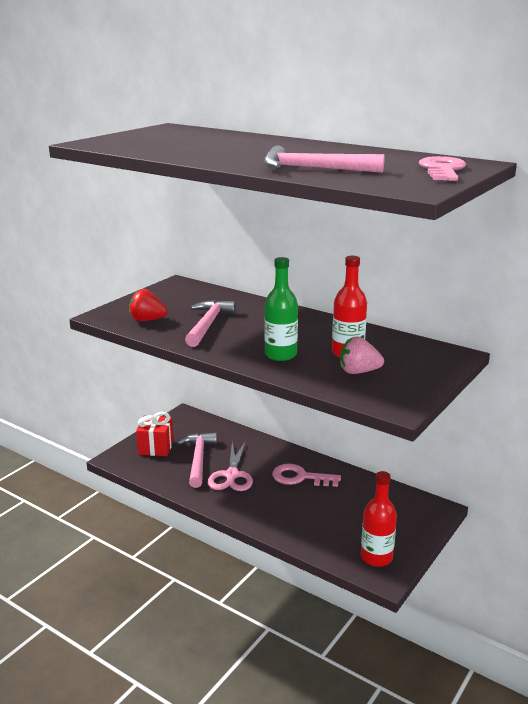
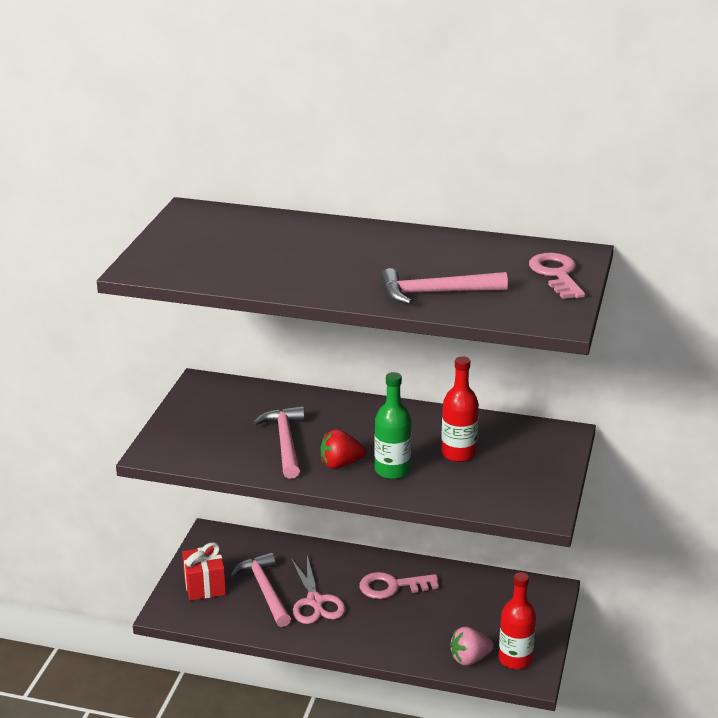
camera: 20 degrees left, 5 degrees up
(147, 320) = (211, 449): red strawberry -> red strawberry (340, 464)
(358, 372) = (483, 477): pink strawberry -> pink strawberry (469, 659)

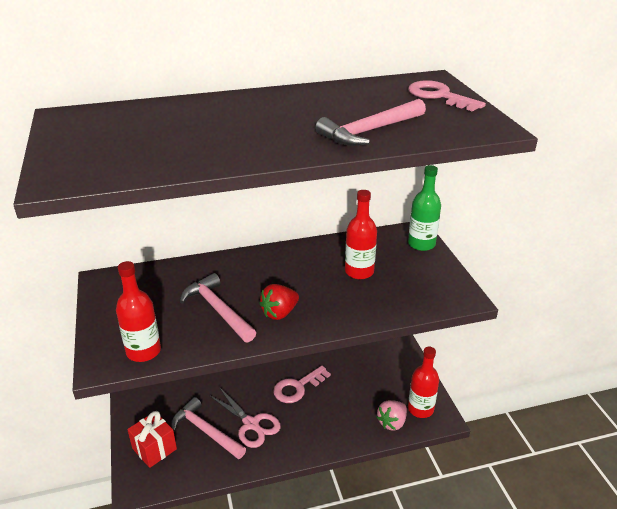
camera: 30 degrees left, 5 degrees up
(193, 455) = (143, 351): none -> red bottle
(392, 470) = (324, 303): green bottle -> green bottle (421, 244)

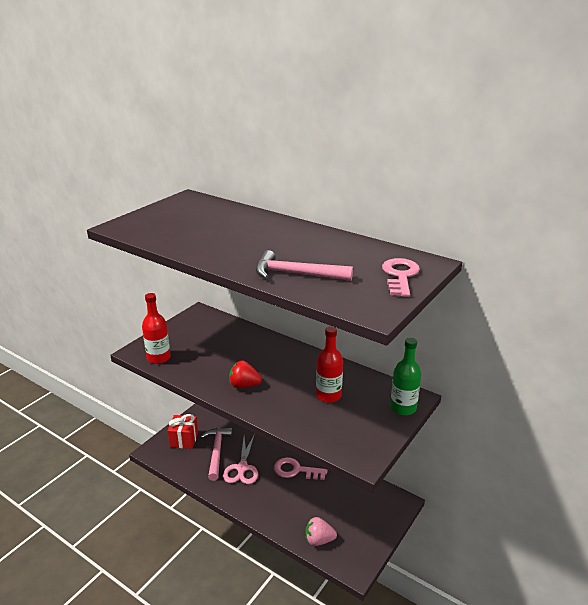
camera: 50 degrees right, 5 degrees down
(218, 310) = (220, 362): pink hammer -> none
(420, 409) = (350, 550): red bottle -> none

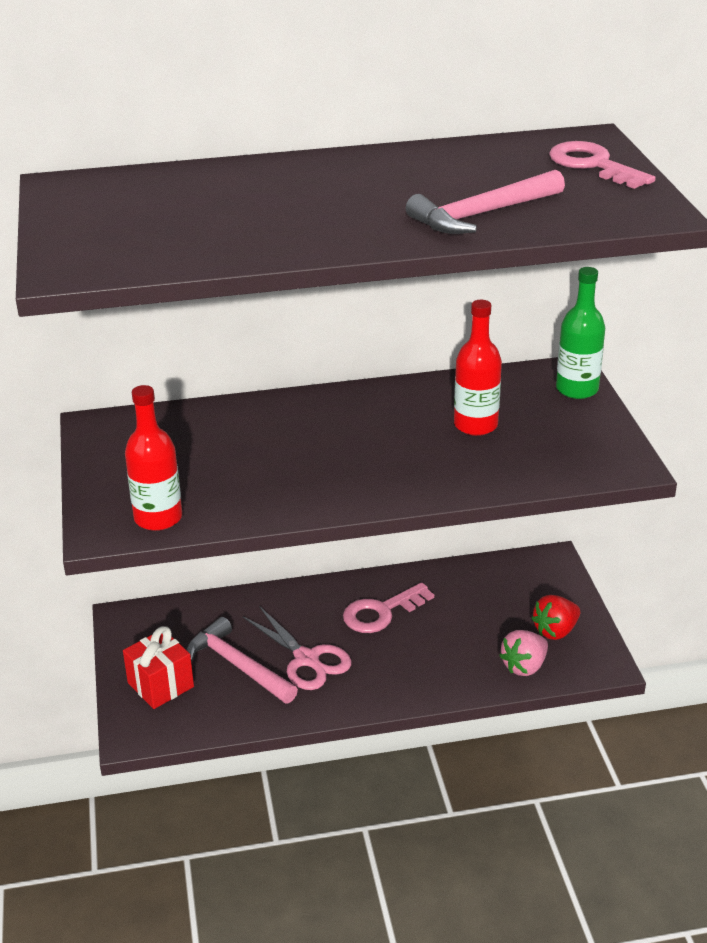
camera: 45 degrees left, 5 degrees up
(244, 385) = (352, 476): red strawberry -> red strawberry (555, 631)

